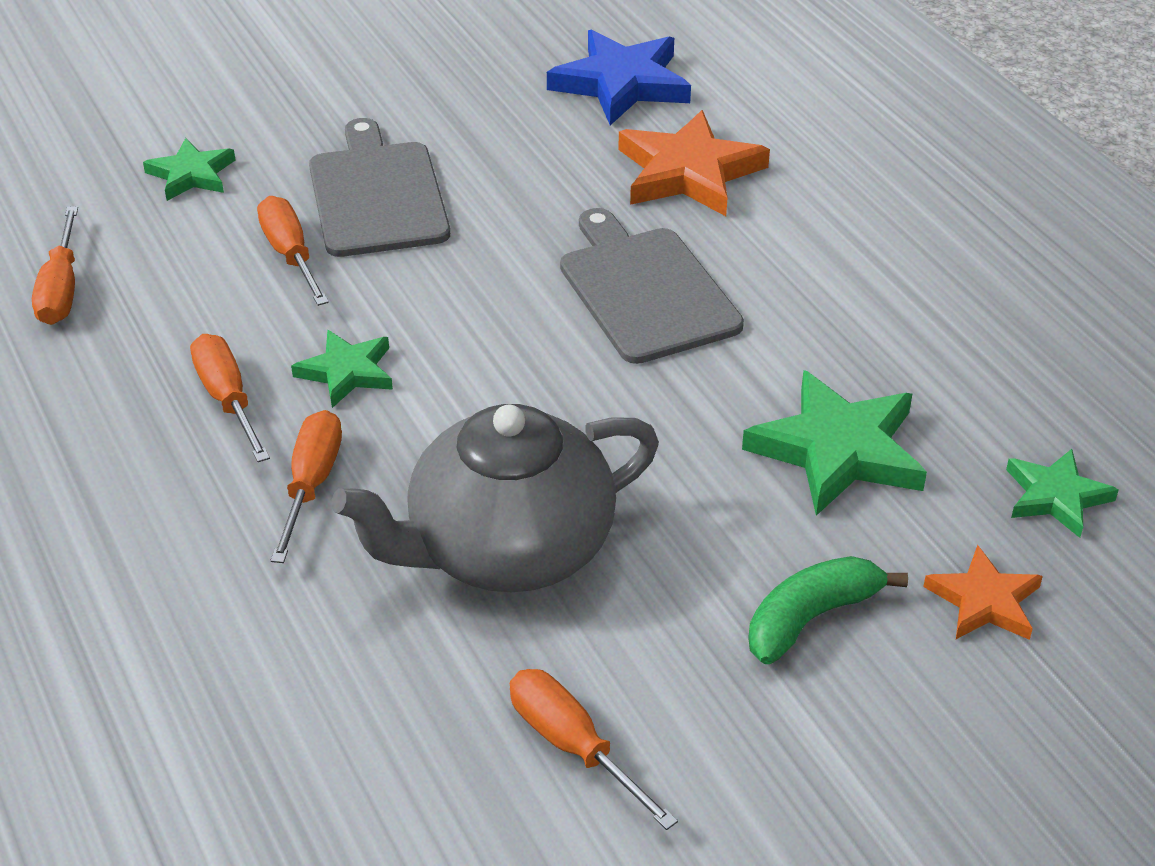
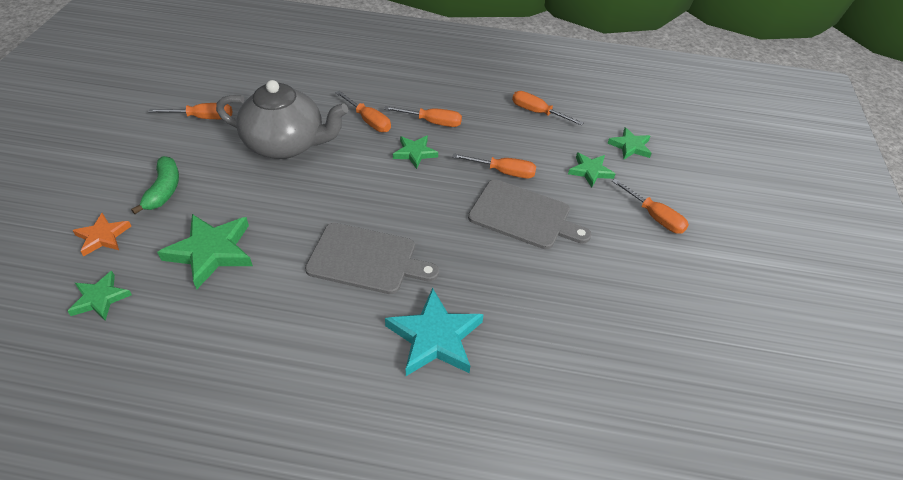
camera: 125 degrees right, 5 degrees up
(75, 160) = (630, 146): none -> green star
(245, 90) = (654, 217): none -> orange screwdriver
(507, 549) = (286, 144): grey teapot -> grey teapot turned 90 degrees clockwise
(621, 84) = (546, 367): blue star -> none
(689, 172) = (435, 337): orange star -> turquoise star

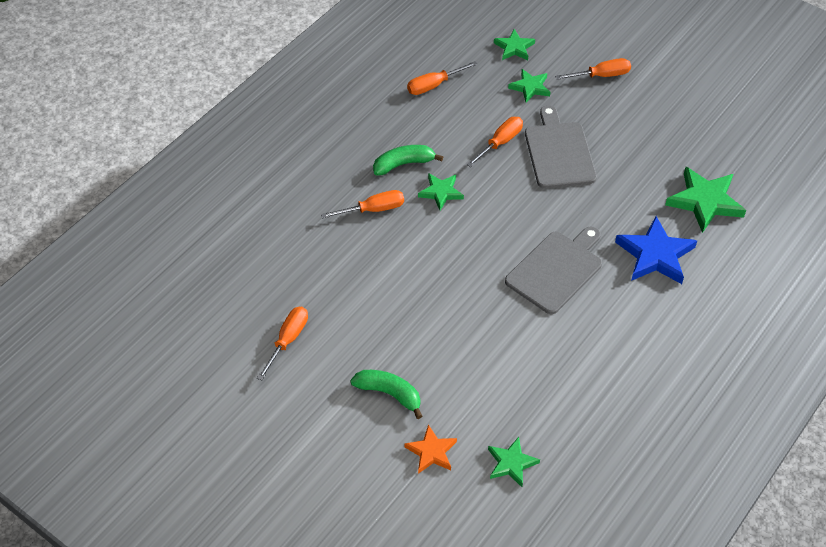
camera: 60 degrees left, 5 degrees up
(211, 252) = (493, 374): green star -> green star (705, 201)
(286, 144) = (373, 283): grey teapot -> none
(432, 122) = (403, 164): orange screwdriver -> green banana
(435, 337) = (655, 255): turquoise star -> blue star
(523, 216) = (559, 152): grey cutting board -> grey cutting board turned 60 degrees counterclockwise

